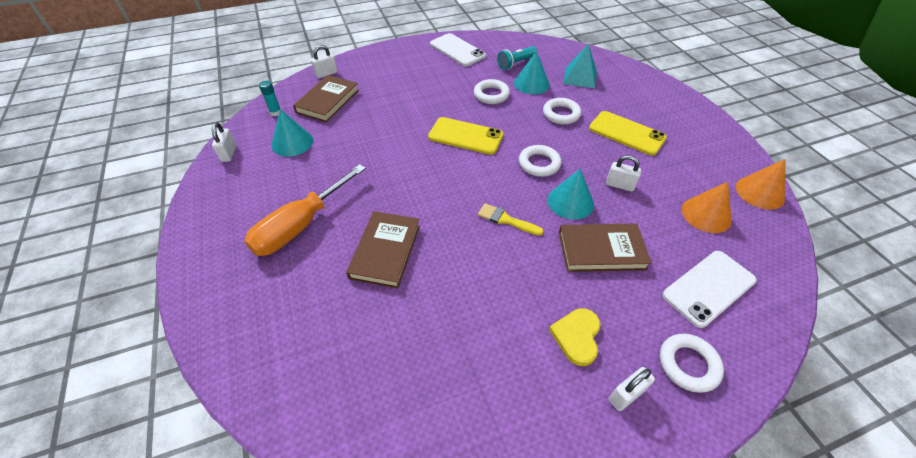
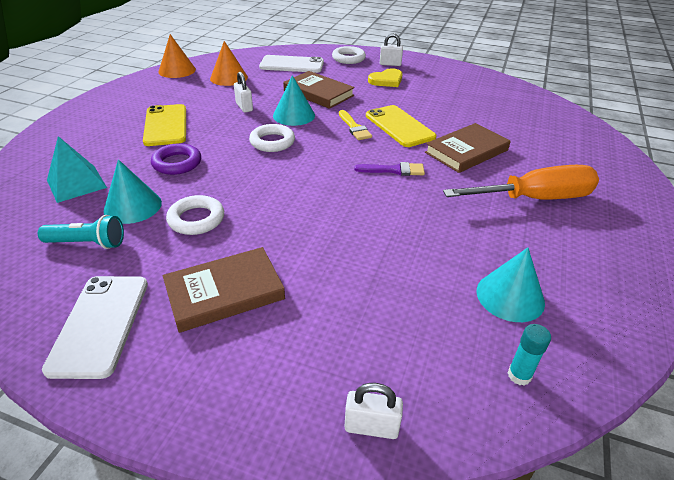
camera: 140 degrees left, 10 degrees down
(229, 153) = (616, 330): white padlock -> none
(328, 101) = (415, 345): brown book -> brown book (224, 292)
(425, 191) = (394, 170): none -> purple brush
(465, 136) = (296, 192): yellow phone -> yellow phone (399, 126)
(561, 114) = (177, 163): white ring -> purple ring

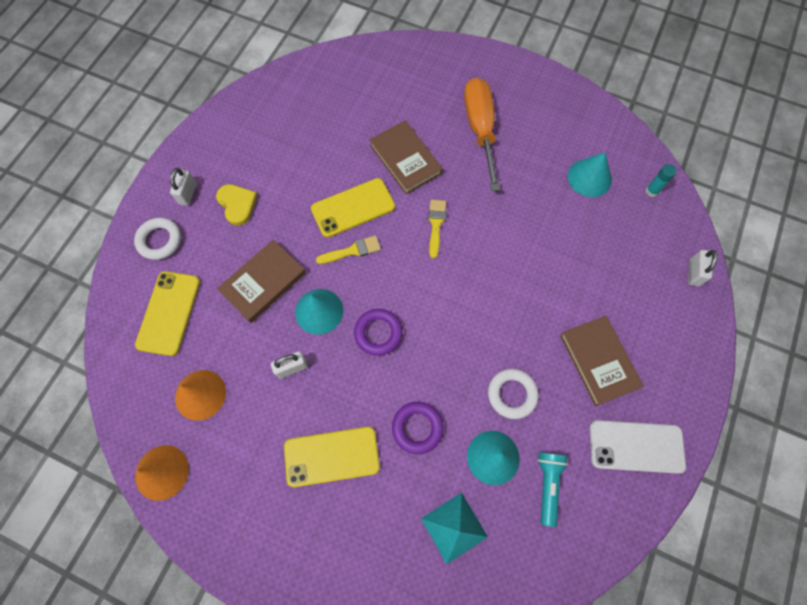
camera: 85 degrees left, 30 degrees up
(272, 142) = (378, 333): white ring -> purple ring
(292, 65) = (168, 313): white phone -> yellow phone
(394, 170) = (436, 225): purple brush -> yellow brush

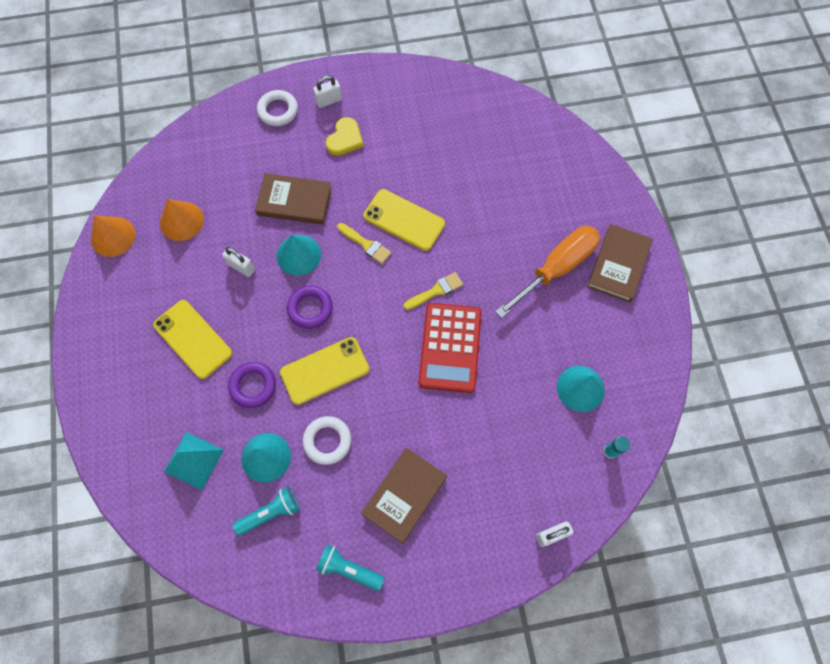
camera: 55 degrees right, 0 degrees up
(168, 313) = (227, 157): yellow phone -> yellow phone (325, 370)
(405, 159) = (479, 229): brown book -> brown book (618, 265)
(493, 246) = (450, 347): none -> red calculator
(636, 446) = (348, 569): white phone -> turquoise flashlight

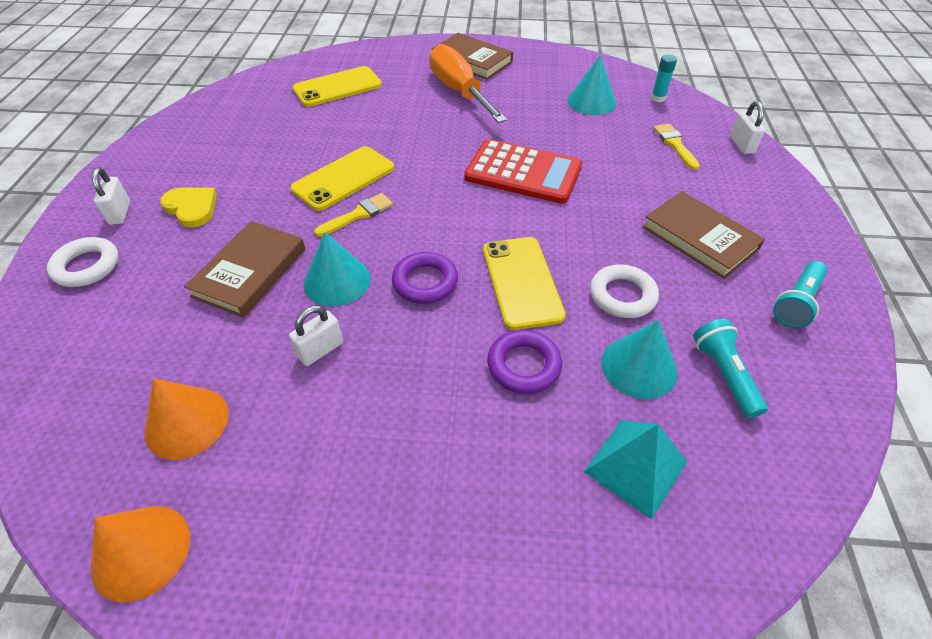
camera: 75 degrees left, 20 degrees down
(193, 339) = (418, 437): yellow phone -> yellow phone (337, 87)
(436, 291) = (449, 170): yellow brush -> yellow brush (675, 144)

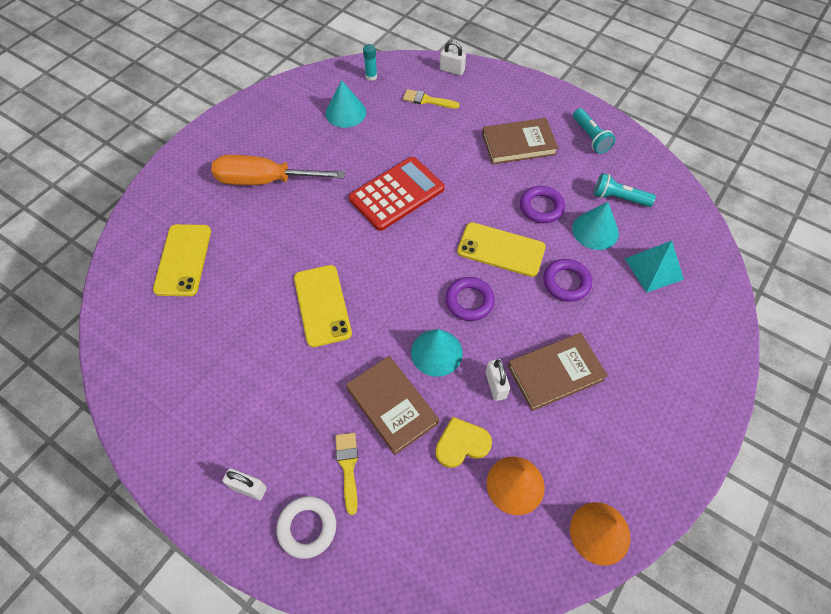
camera: 60 degrees left, 10 degrees up
(192, 208) = (282, 427): yellow heart -> yellow heart (461, 444)
(358, 215) = (373, 312): yellow brush -> yellow brush (348, 467)
(472, 60) = (225, 150): brown book -> brown book (555, 373)
(622, 295) = (541, 207): white ring -> purple ring

